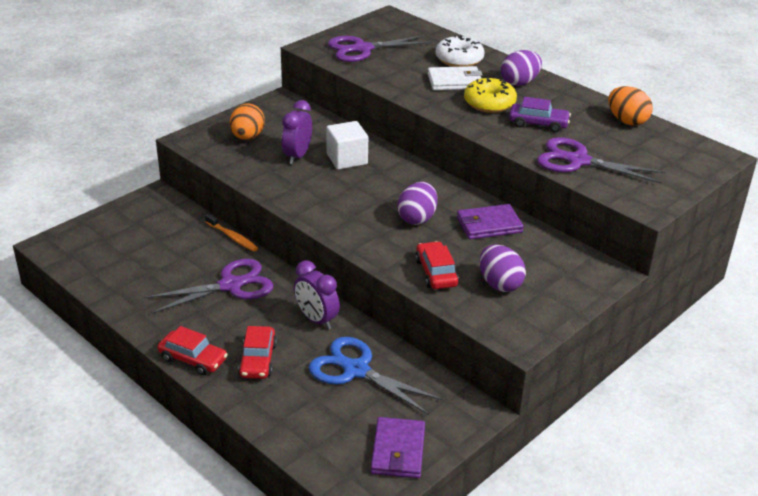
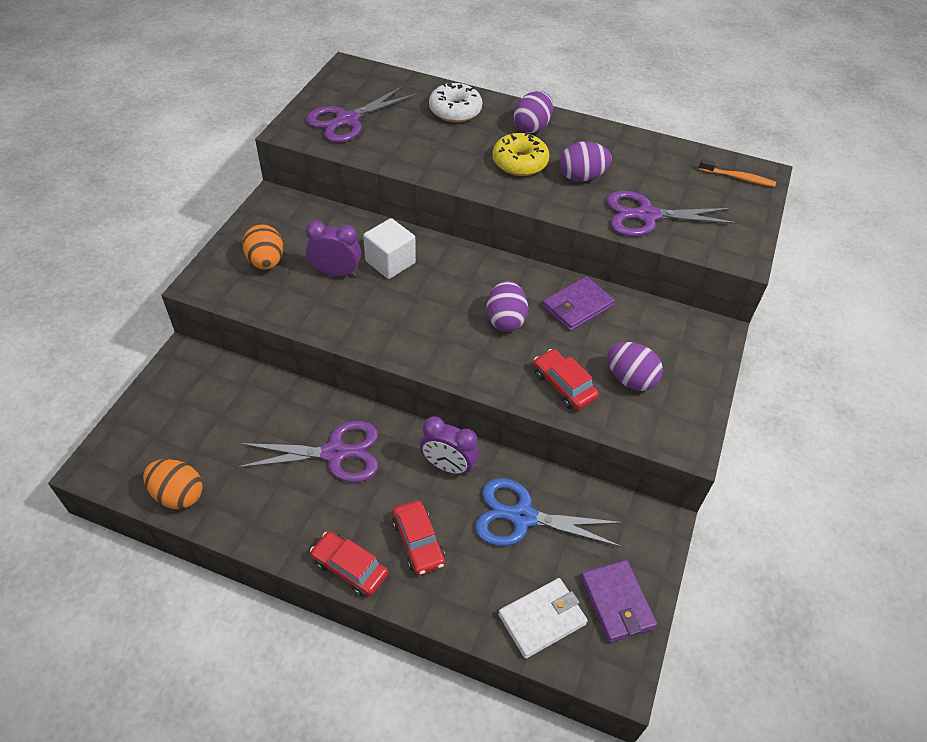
camera: 25 degrees left, 15 degrees up
(193, 359) = (350, 568): red car -> red car turned 150 degrees counterclockwise
(230, 285) = (335, 453): purple scissors -> purple scissors turned 45 degrees clockwise
(232, 237) = (301, 387): orange toothbrush -> orange toothbrush (738, 178)
(297, 156) = (336, 273): purple clock -> purple clock turned 105 degrees clockwise
(455, 81) = (468, 142): white wallet -> white wallet (542, 619)
(538, 123) = (581, 177): purple car -> purple egg
(627, 121) = (658, 151): orange egg -> orange egg (178, 495)

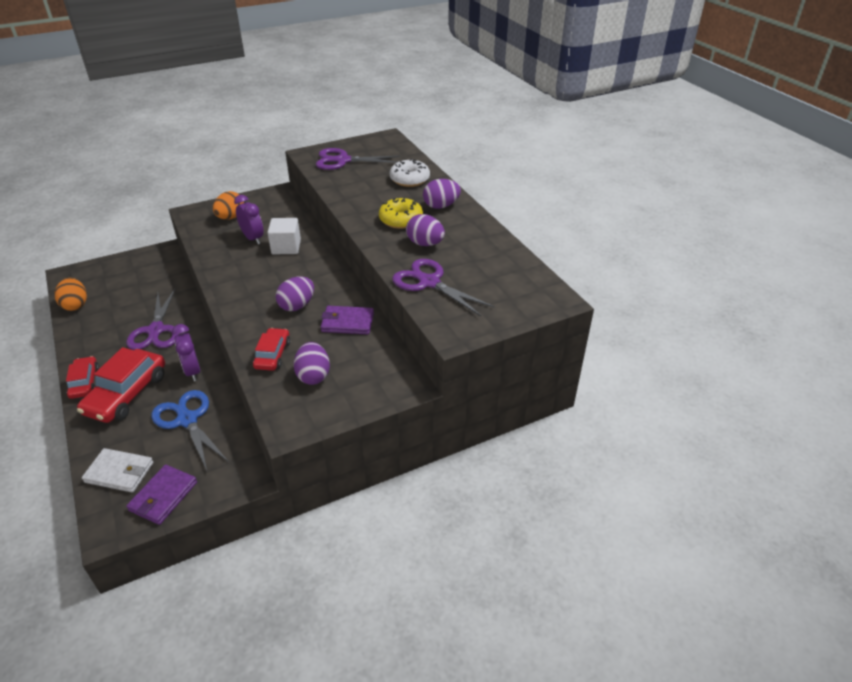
camera: 45 degrees right, 10 degrees down
(335, 453) = (156, 330): purple scissors -> purple scissors turned 45 degrees clockwise
(418, 542) = (126, 394): red car -> red car, size x1.69
(738, 178) = (534, 294): orange toothbrush -> none

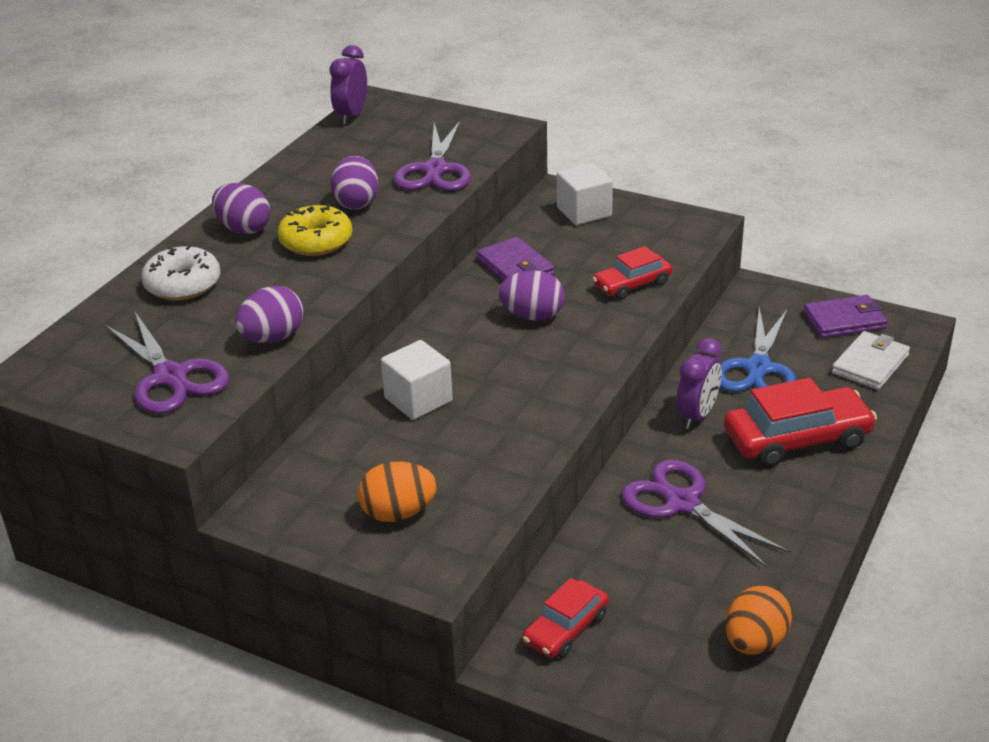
camera: 125 degrees left, 5 degrees down
(85, 382) = (836, 489): red car -> red car (565, 629)
(119, 472) = (870, 364): white wallet -> white wallet turned 60 degrees clockwise
(156, 330) = (682, 503): purple scissors -> purple scissors turned 90 degrees counterclockwise
(253, 238) = (432, 446): purple clock -> purple clock (351, 116)
(313, 376) = (623, 245): purple egg -> purple egg (273, 338)
(370, 382) = (584, 212): none -> white cube

